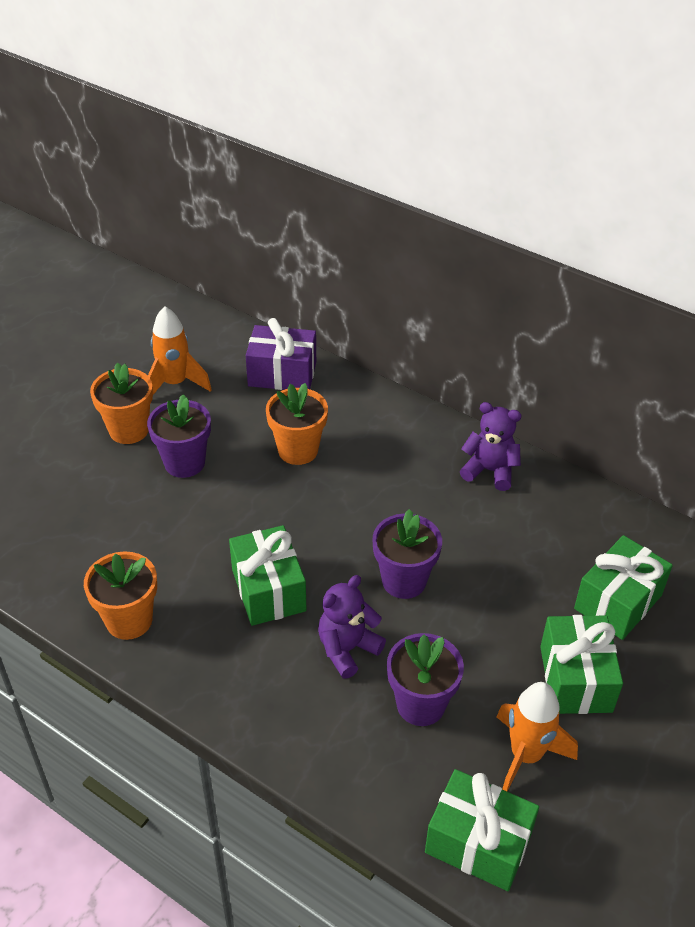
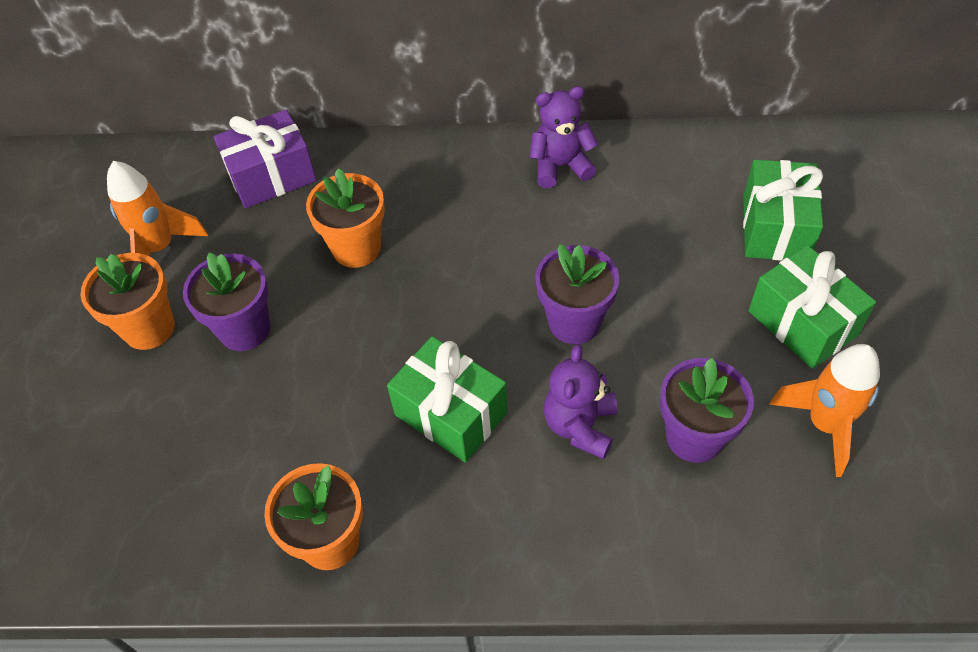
camera: 30 degrees left, 10 degrees up
(478, 842) = (858, 538): green gift -> none

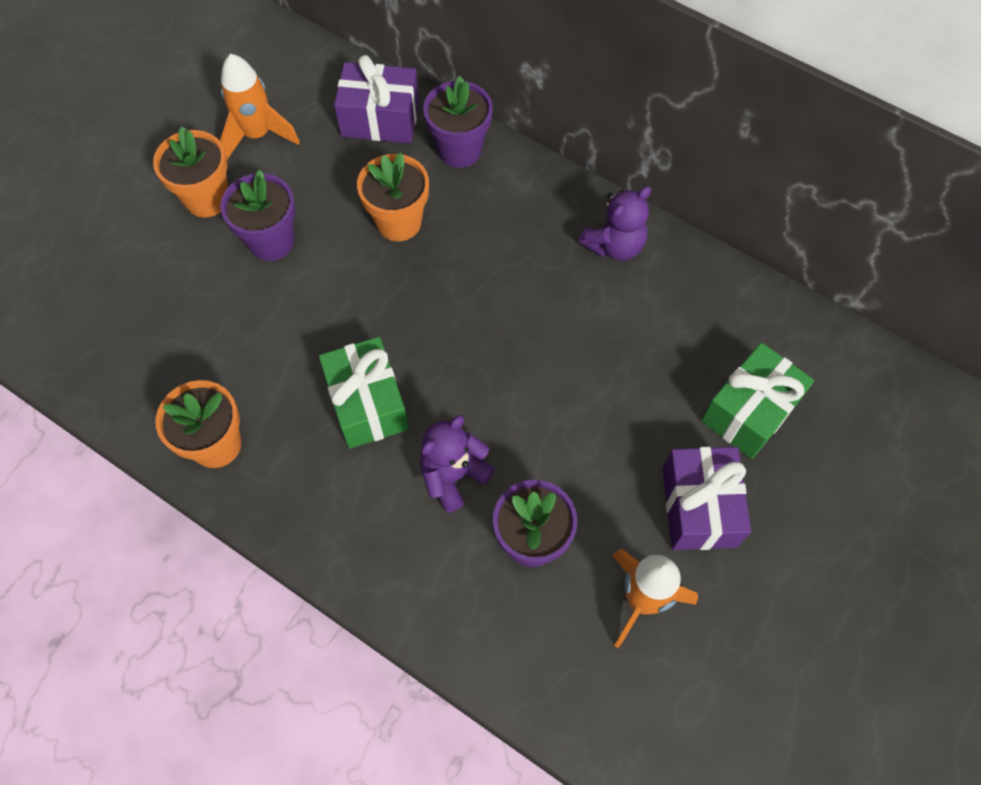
camera: 30 degrees right, 10 degrees up
(560, 166) = (614, 245): purple teddy bear -> purple teddy bear turned 120 degrees clockwise
(574, 322) = (516, 389): purple flower pot -> purple flower pot (459, 150)
(802, 323) = (699, 507): green gift -> purple gift

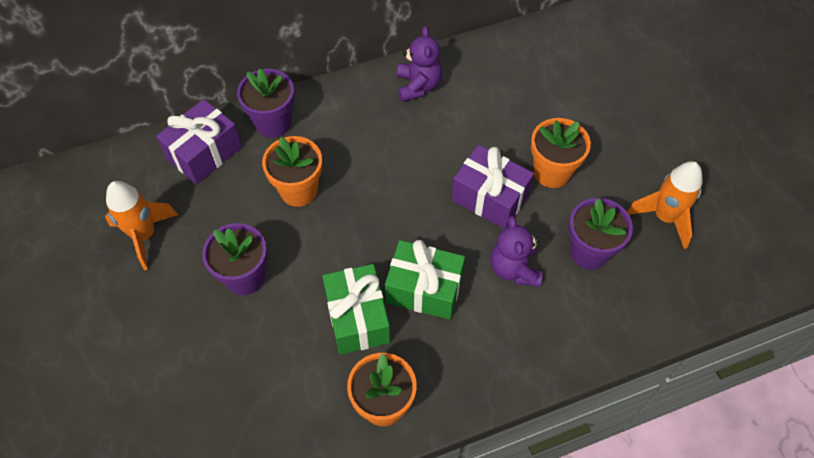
camera: 55 degrees left, 5 degrees down
(207, 198) = (169, 299): orange flower pot -> orange flower pot (552, 172)
(699, 507) = (625, 153): purple gift -> purple gift (490, 197)
(749, 411) = (581, 91): green gift -> green gift (357, 318)

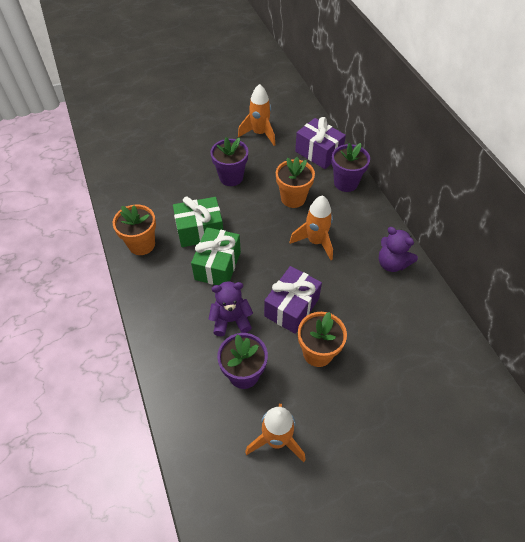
camera: 90 degrees right, 5 degrees down
(382, 166) = (315, 242): none -> orange rocket
(418, 86) = (392, 263): purple teddy bear -> purple teddy bear turned 45 degrees clockwise

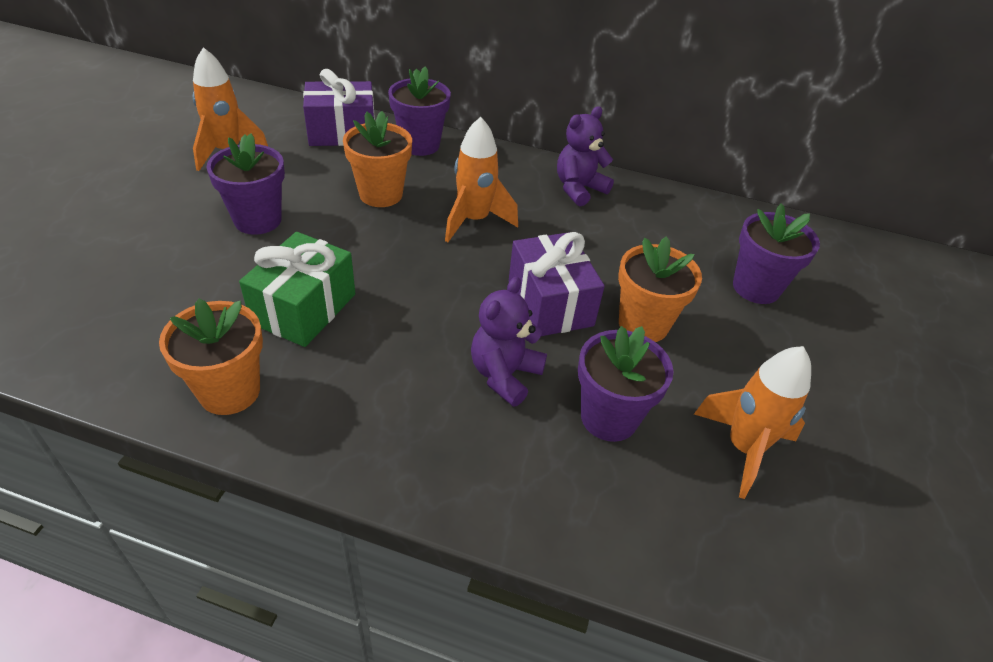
camera: 55 degrees left, 10 degrees down
(218, 265) = (393, 329): green gift -> none
(392, 263) = (579, 189): purple teddy bear -> purple teddy bear turned 150 degrees clockwise
(404, 388) = (756, 288): none -> purple flower pot

